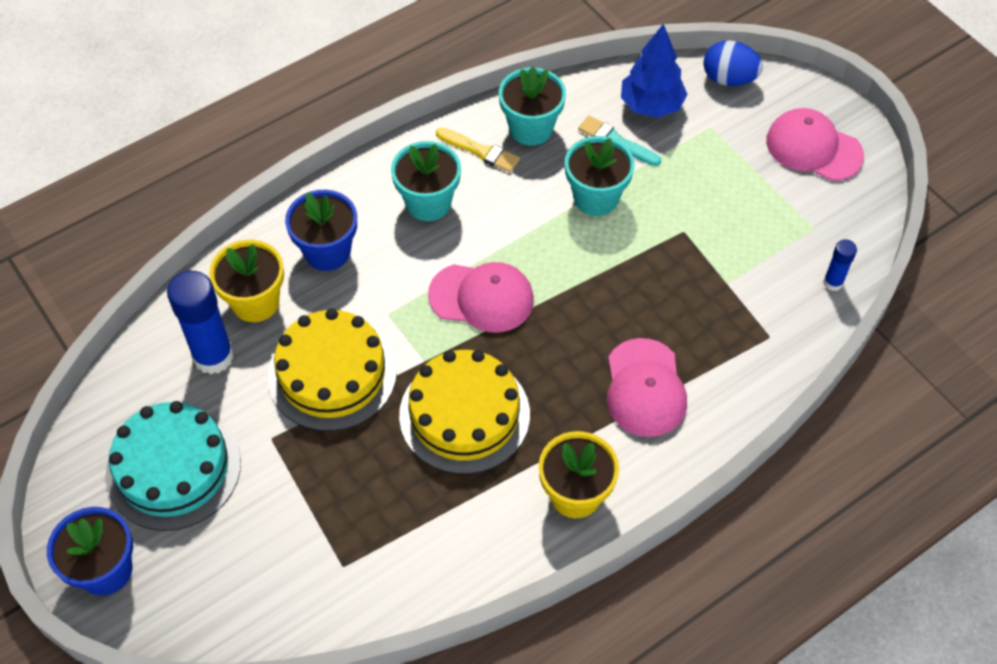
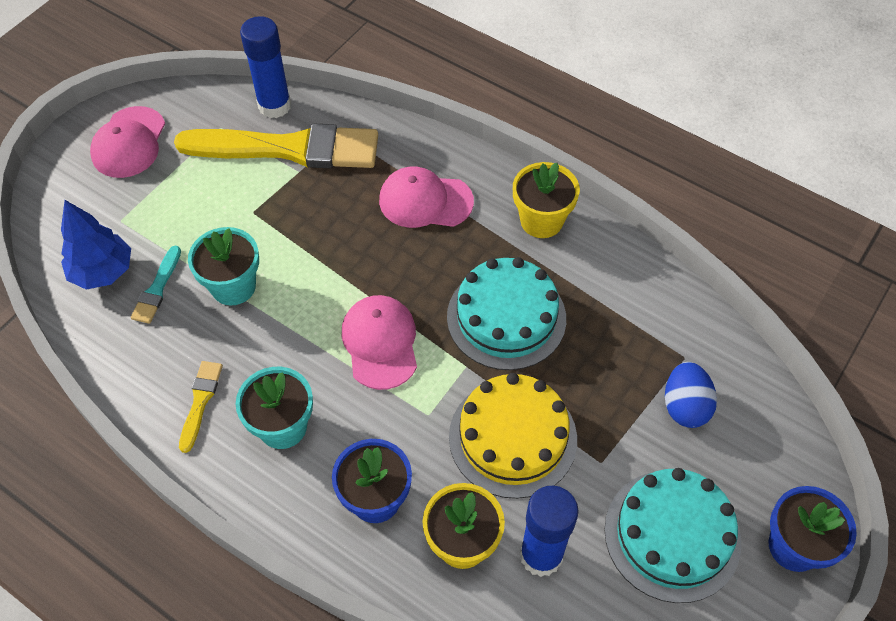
camera: 110 degrees left, 0 degrees up
(464, 414) = (506, 317): yellow cake -> turquoise cake
(531, 128) = (158, 365): turquoise flower pot -> none
(645, 388) = (425, 201): pink cap -> pink cap turned 150 degrees counterclockwise
(729, 79) = (54, 219): blue egg -> blue egg (685, 406)
(763, 281) = (288, 149): none -> yellow brush
(833, 282) = (274, 106): blue glue stick -> blue glue stick, size x1.97

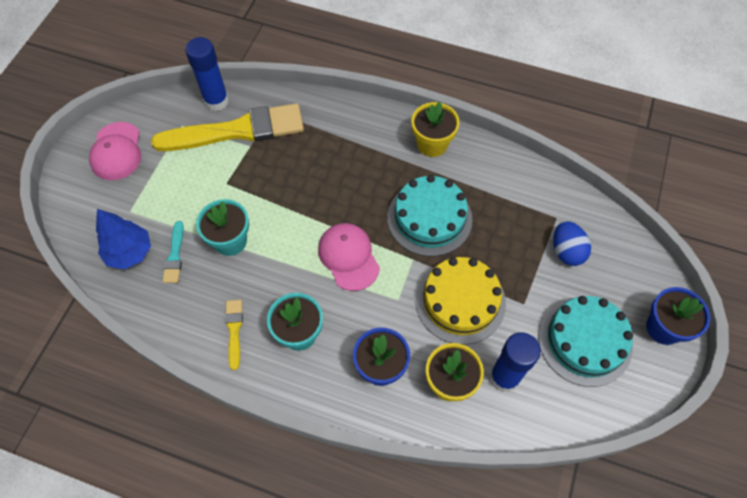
camera: 15 degrees left, 5 degrees up
(425, 201) = (347, 148): pink cap -> none

